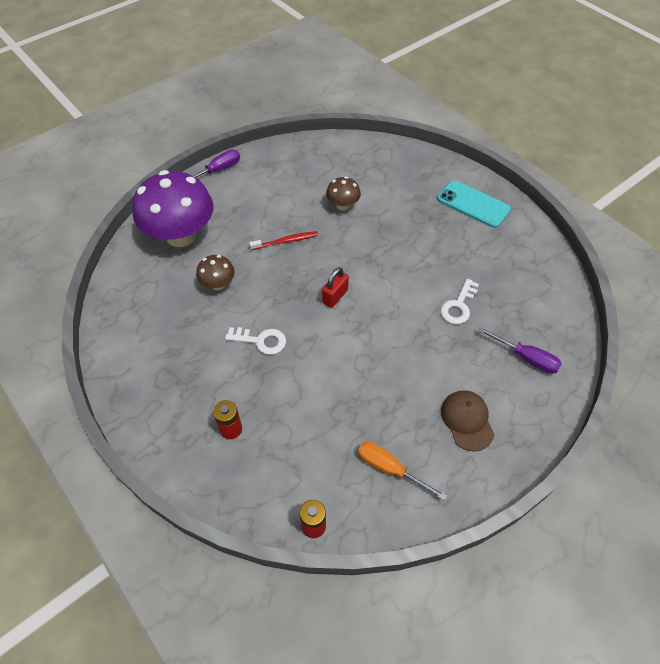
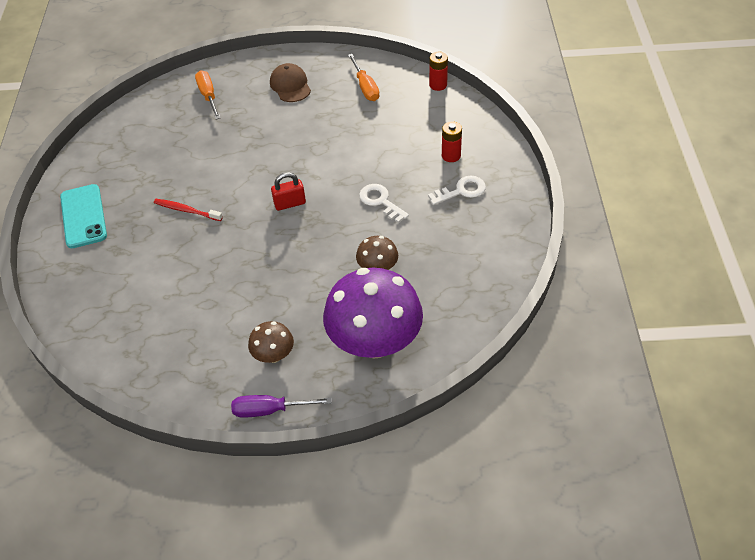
camera: 140 degrees left, 5 degrees down
(286, 241) = (280, 276): red toothbrush -> red toothbrush (186, 210)
(343, 205) = (191, 283): brown mushroom -> brown mushroom (273, 355)
(459, 306) = (207, 147): white key -> white key (461, 191)
(467, 420) = (290, 85): brown cap -> brown cap turned 135 degrees clockwise
(526, 358) = (208, 96): purple screwdriver -> orange screwdriver

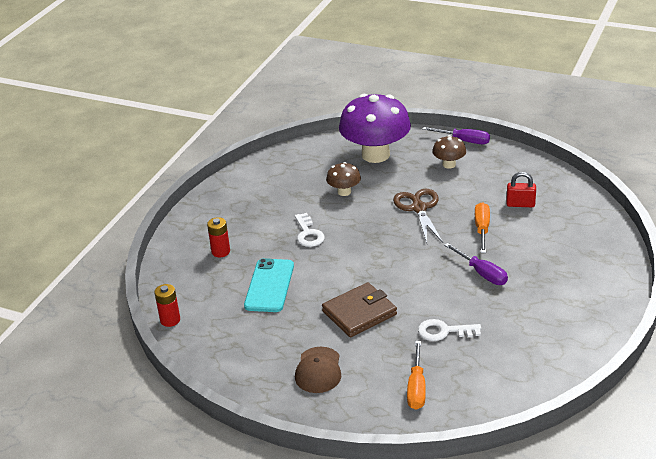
camera: 155 degrees left, 15 degrees down
(83, 216) = (584, 295): turquoise phone -> turquoise phone (269, 286)
(186, 210) = (482, 273): red toothbrush -> purple screwdriver
(281, 271) = (419, 208): none -> brown scissors
(283, 138) = (359, 313): none -> brown wallet
(290, 203) = (385, 253): red padlock -> red padlock (520, 204)
(365, 87) = (242, 341): orange screwdriver -> orange screwdriver (482, 229)
(461, 191) = (238, 223): white key -> white key (444, 331)

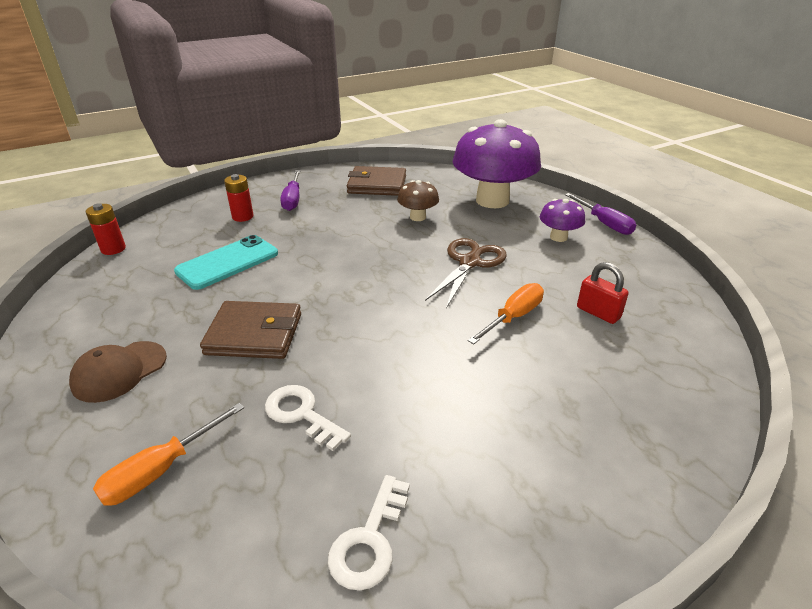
camera: 35 degrees right, 0 degrees up
(277, 179) = (377, 185): none -> brown wallet
(308, 234) = (332, 236): white key -> white key (370, 540)
(449, 164) = (558, 237): brown mushroom -> purple mushroom
(482, 273) = (446, 368): purple screwdriver -> purple screwdriver (293, 199)

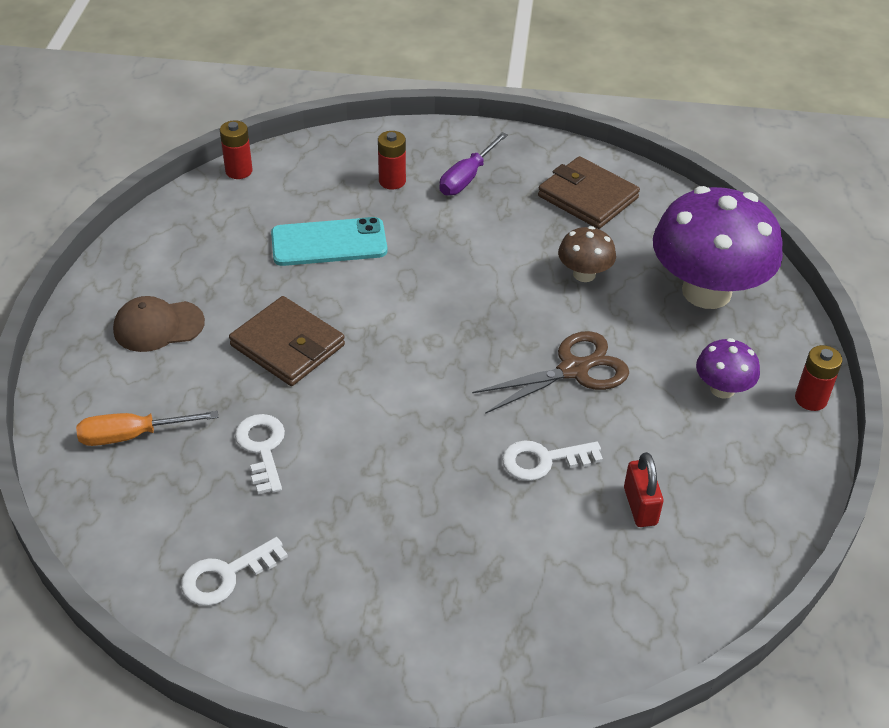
camera: 35 degrees right, 10 degrees up
(513, 317) = (543, 460): orange screwdriver -> white key
(604, 223) = (810, 399): purple screwdriver -> red battery

